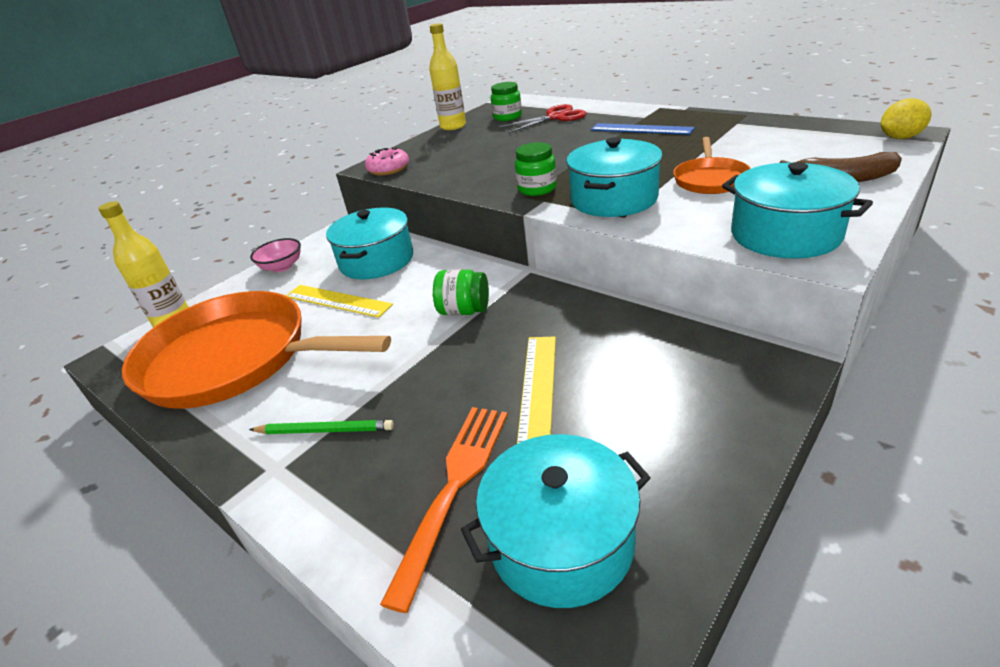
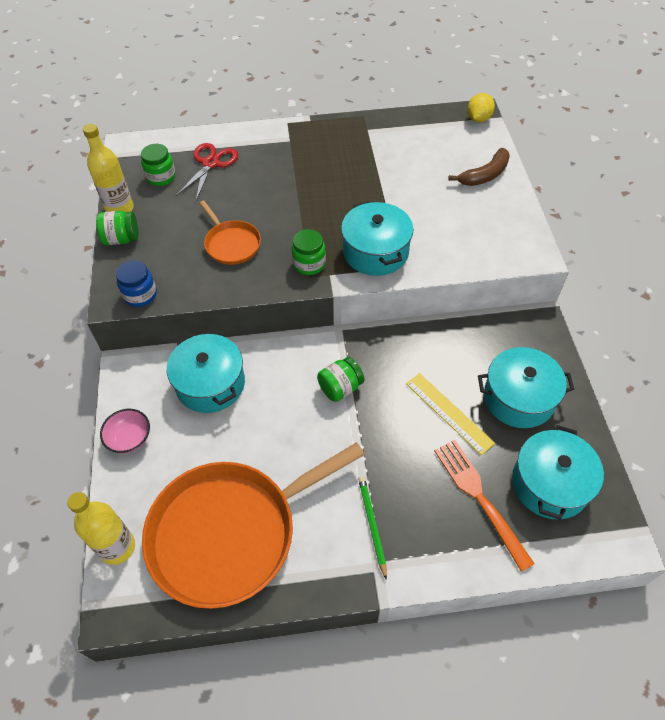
camera: 50 degrees left, 20 degrees up
(324, 430) = (372, 525): green pencil -> green pencil turned 60 degrees counterclockwise
(337, 301) = (234, 437): yellow ruler -> none
(388, 169) = (140, 295): pink donut -> blue jar
(428, 140) = (121, 239): none -> green jar
(641, 129) = (305, 159): blue ruler -> none
(710, 179) = (413, 205): orange pan -> orange pan (231, 244)
(785, 234) = (500, 242): turquoise pot -> turquoise pot (518, 398)

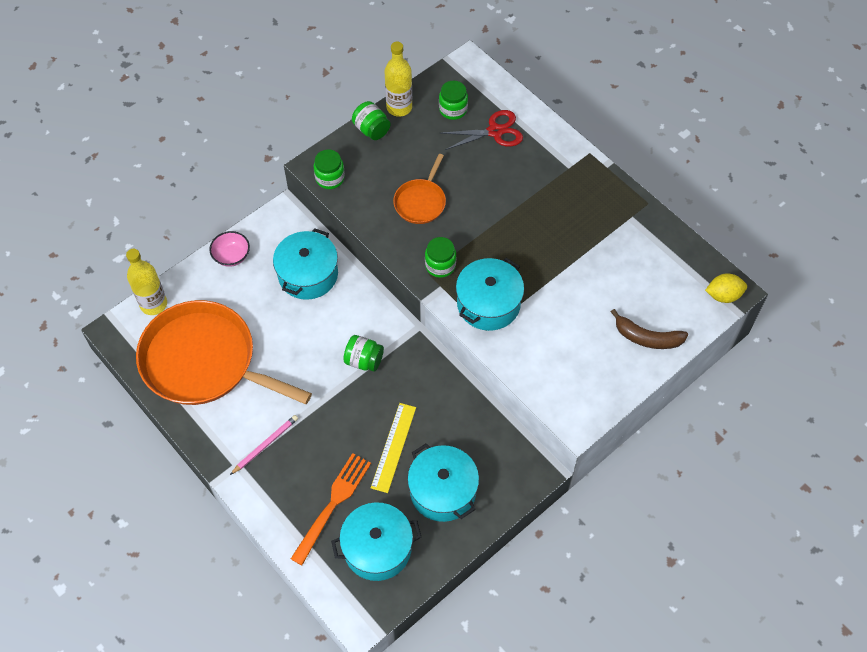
camera: 55 degrees right, 5 degrees up
(140, 295) = (330, 178): blue jar -> green jar
(372, 525) = (265, 445): green pencil -> pink pencil

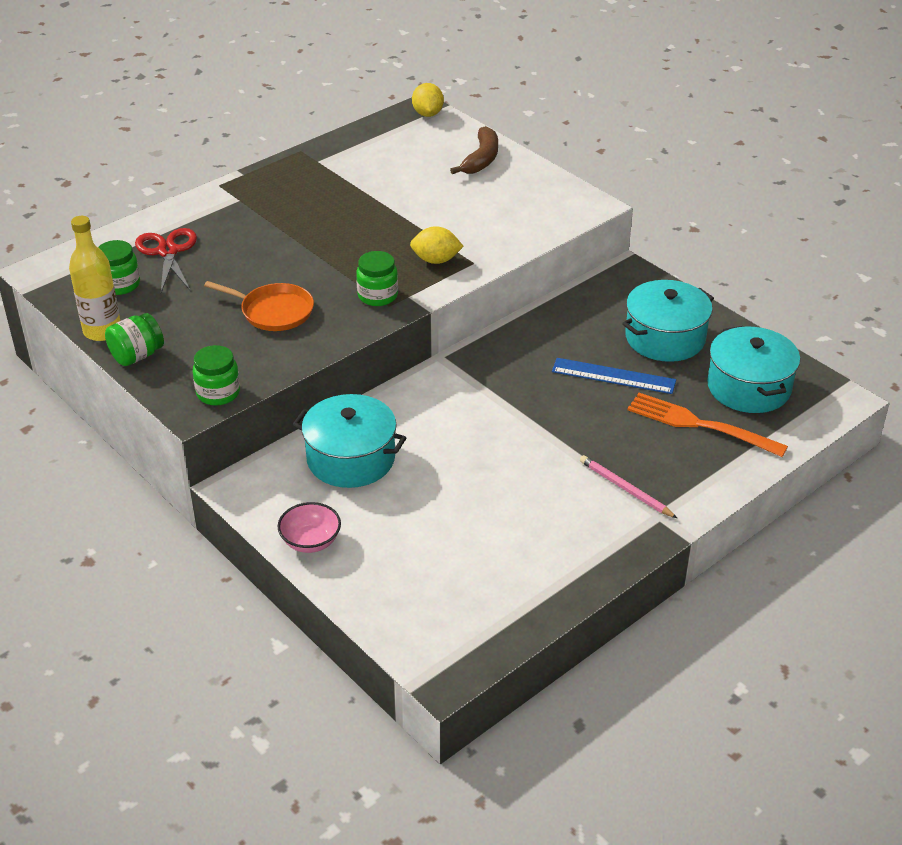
camera: 90 degrees left, 20 degrees down
(153, 304) = (395, 628): yellow bottle -> none
(204, 361) = (497, 560): orange pan -> none
(364, 360) = (491, 403): green jar -> none
(393, 447) = (613, 376): yellow ruler -> blue ruler
(488, 303) = (436, 260): turquoise pot -> yellow lemon

